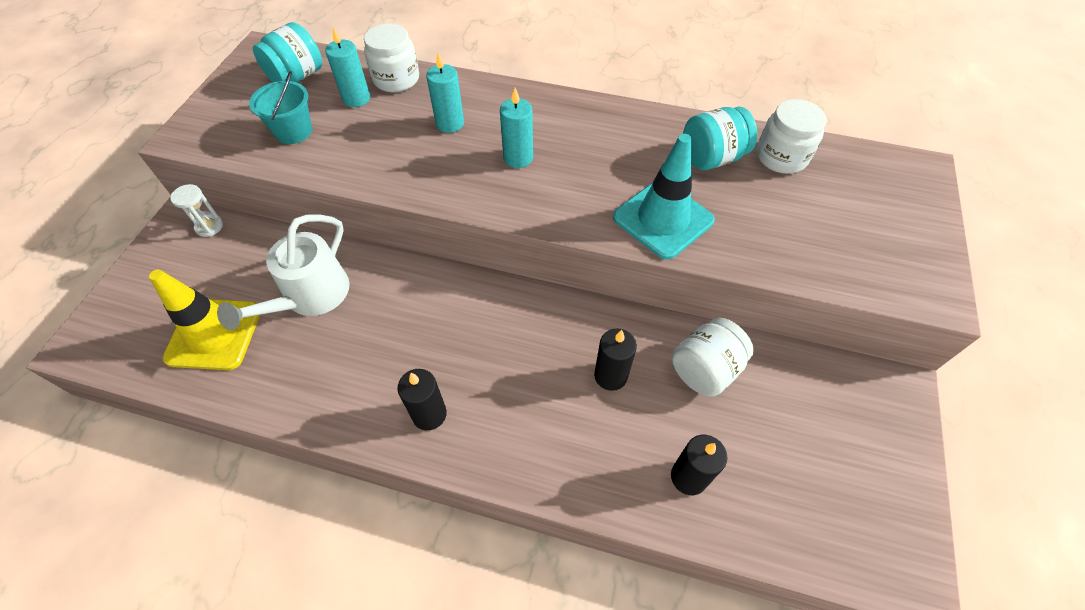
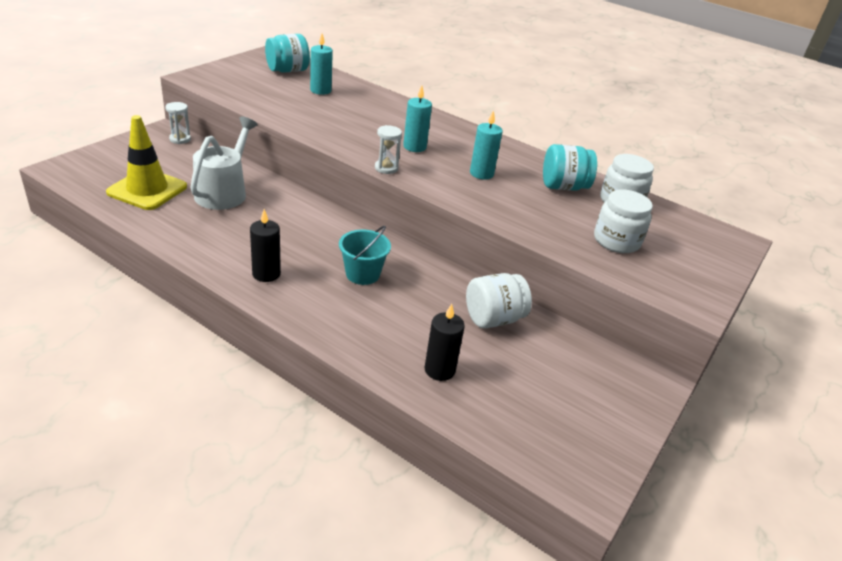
camera: 15 degrees right, 20 degrees down
(293, 131) = (267, 94): turquoise bucket -> turquoise bucket (362, 274)
(310, 297) = (224, 192): white watering can -> white watering can turned 150 degrees clockwise
(396, 79) = (355, 89): white jar -> white jar (616, 241)
(450, 123) = (377, 118): turquoise candle -> turquoise candle (481, 173)
(505, 211) = (386, 168): none -> white hourglass
(610, 376) = (415, 298): black candle -> none
(663, 219) = (501, 204): turquoise traffic cone -> none

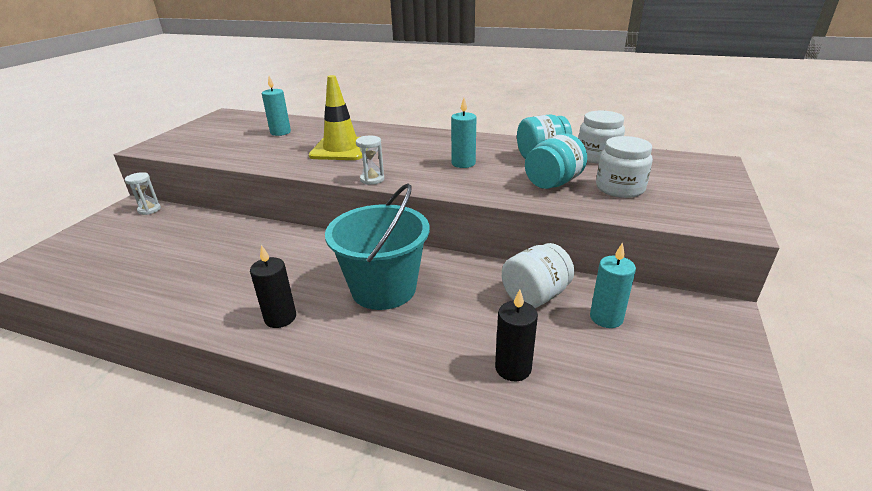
camera: 10 degrees left, 5 degrees down
(147, 190) = (122, 266): yellow traffic cone -> yellow traffic cone (341, 149)
(224, 192) = (209, 247): white watering can -> none
(287, 70) = (243, 124): turquoise jar -> turquoise jar (553, 183)
(362, 274) = (384, 289): turquoise bucket -> turquoise bucket, size x1.76
(414, 147) = (390, 156): turquoise candle -> turquoise candle (606, 318)

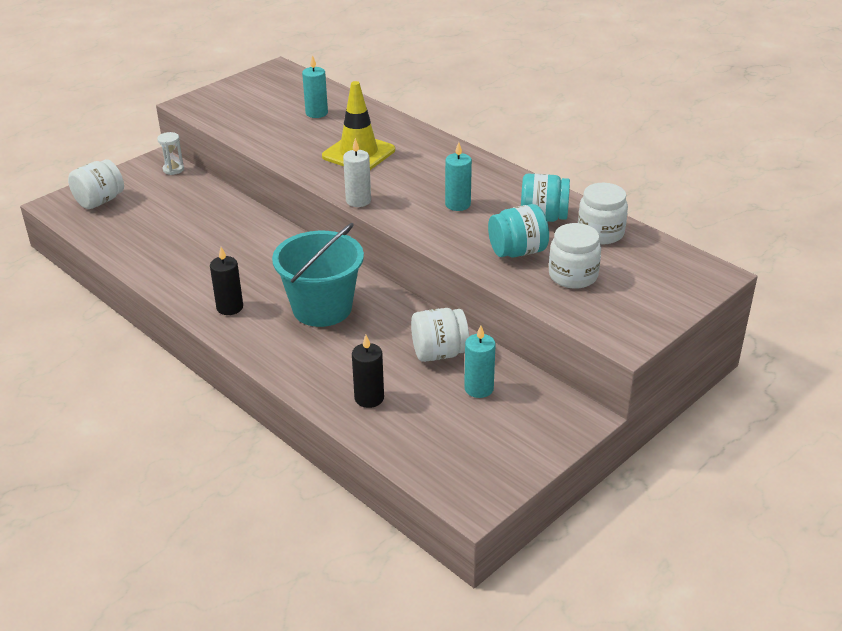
camera: 25 degrees right, 5 degrees up
(71, 254) = (100, 201): none -> white jar
(372, 179) = (358, 201): white hourglass -> white candle

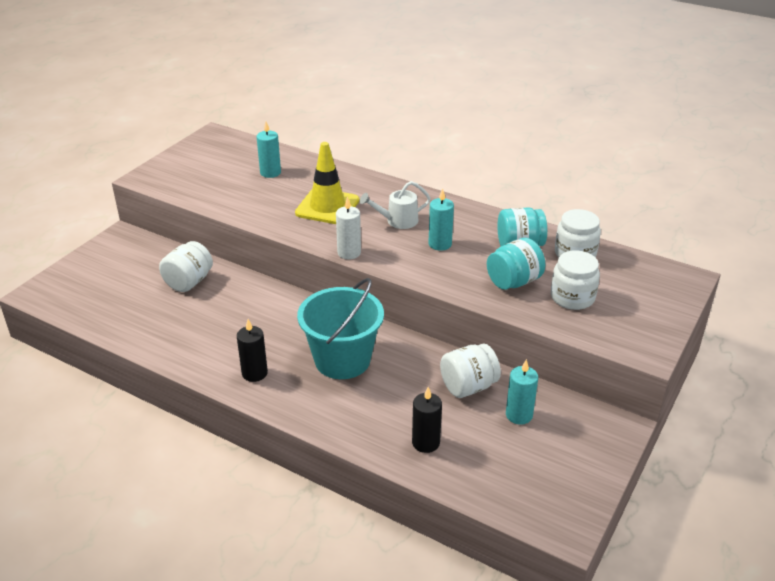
camera: 15 degrees left, 0 degrees up
(100, 201) = (80, 284): white jar -> white jar (189, 282)
(173, 169) = (140, 242): white hourglass -> none
(425, 176) = (397, 221): none -> white watering can

